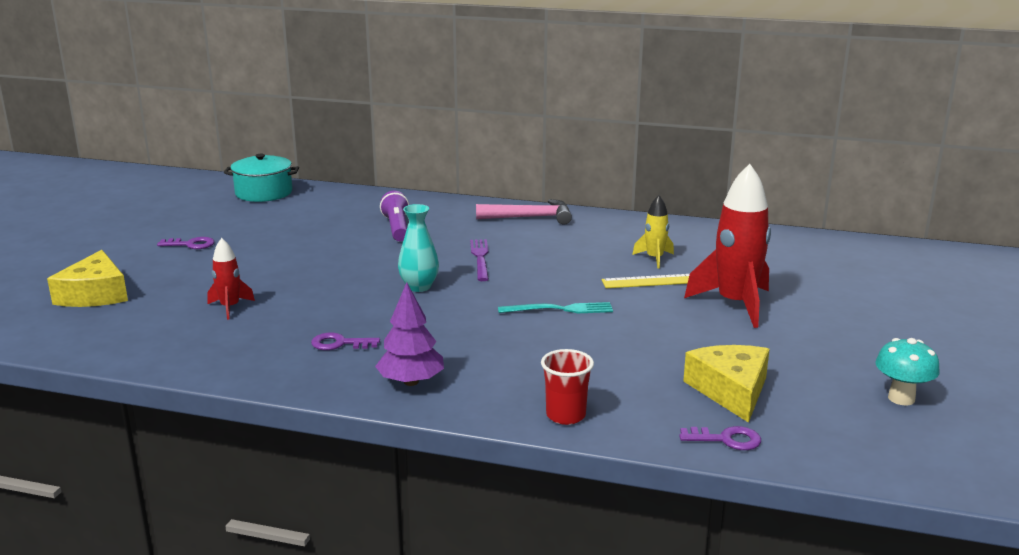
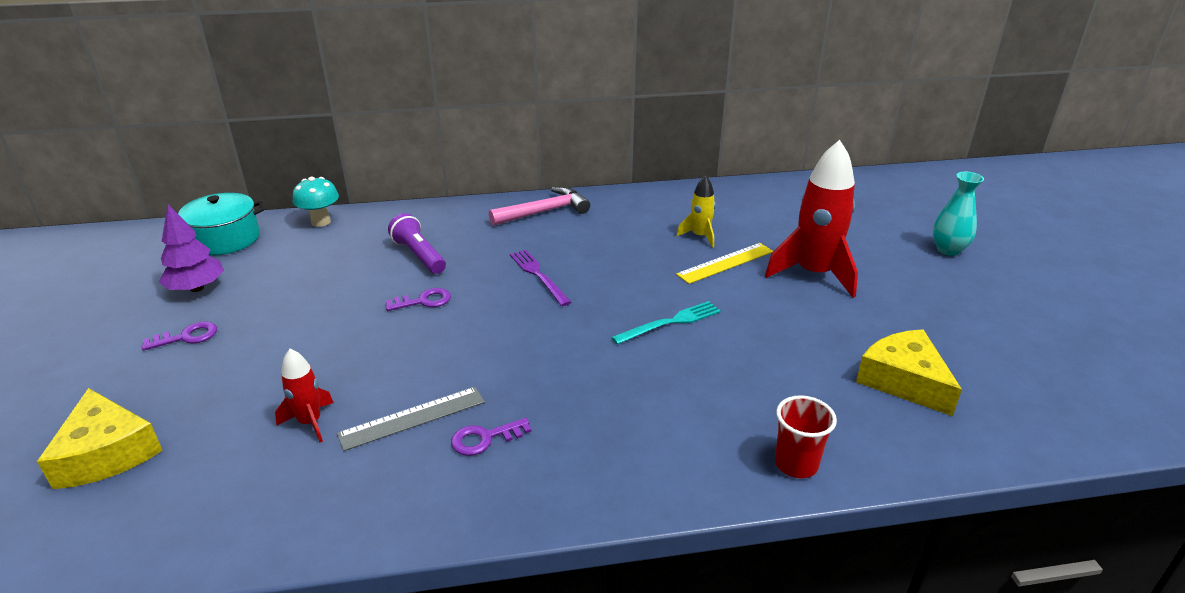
camera: 25 degrees left, 10 degrees up
(300, 321) = (412, 418): none -> grey ruler
(411, 382) = (607, 470): purple tree -> purple tree (196, 288)
(419, 287) = (507, 330): turquoise vase -> turquoise vase (948, 250)
(726, 439) = (955, 444): purple key -> purple key (424, 301)
(901, 398) = (1033, 346): turquoise mushroom -> turquoise mushroom (321, 222)

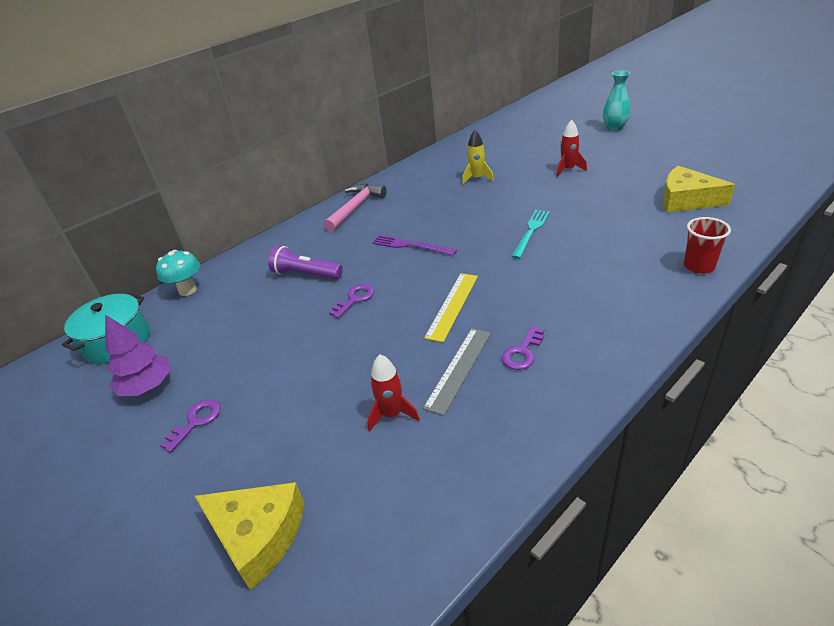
camera: 30 degrees left, 5 degrees up
(725, 263) = (513, 186): yellow ruler -> yellow ruler (452, 306)
(814, 274) = (568, 169): red rocket -> red rocket, size x0.51

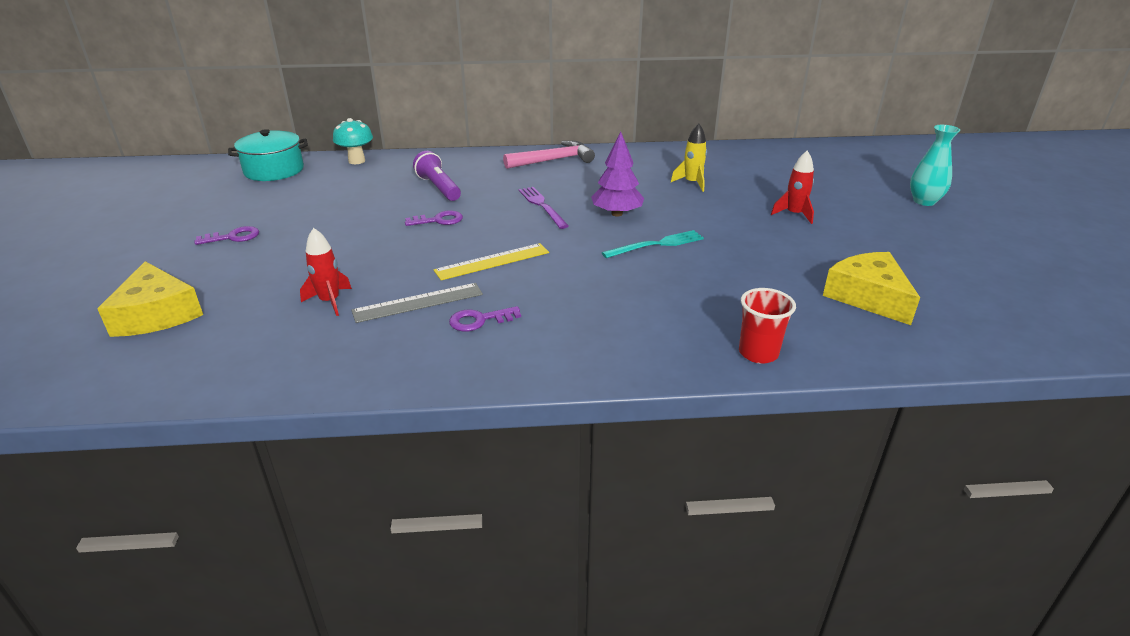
camera: 35 degrees right, 5 degrees down
(147, 386) = (245, 203): purple tree -> purple tree (616, 213)

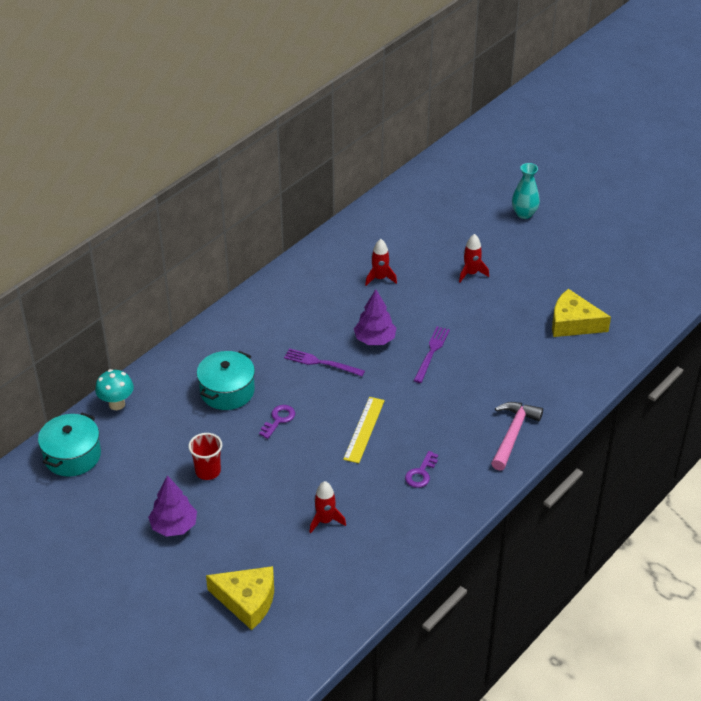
camera: 45 degrees left, 10 degrees up
(233, 237) = (174, 526): purple key -> purple tree
(418, 302) = (372, 486): grey ruler -> none
(438, 188) = (227, 391): purple flashlight -> turquoise pot
(553, 160) = (259, 310): pink hammer -> pink hammer (513, 434)
(656, 245) = (431, 352): turquoise fork -> purple fork
(692, 183) = (380, 278): yellow rocket -> red rocket
(758, 353) = (567, 398): red cup -> red cup (208, 471)

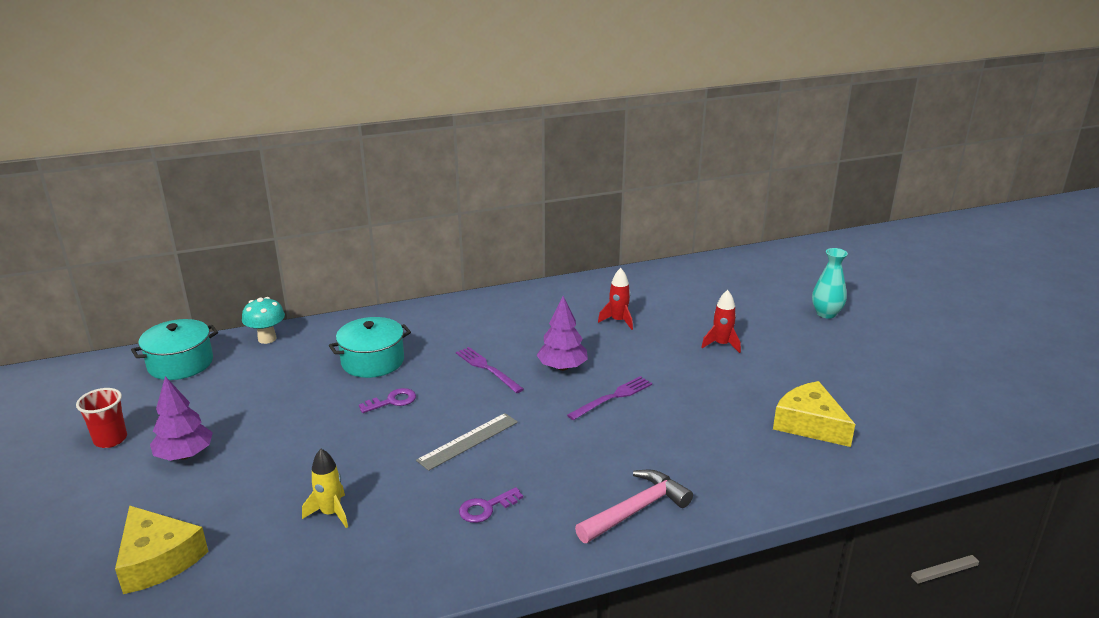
camera: 30 degrees right, 15 degrees down
(208, 471) = (275, 420): red cup -> red cup (110, 439)
(325, 521) = (331, 513): red rocket -> yellow rocket
(364, 429) = (468, 441): yellow ruler -> grey ruler

